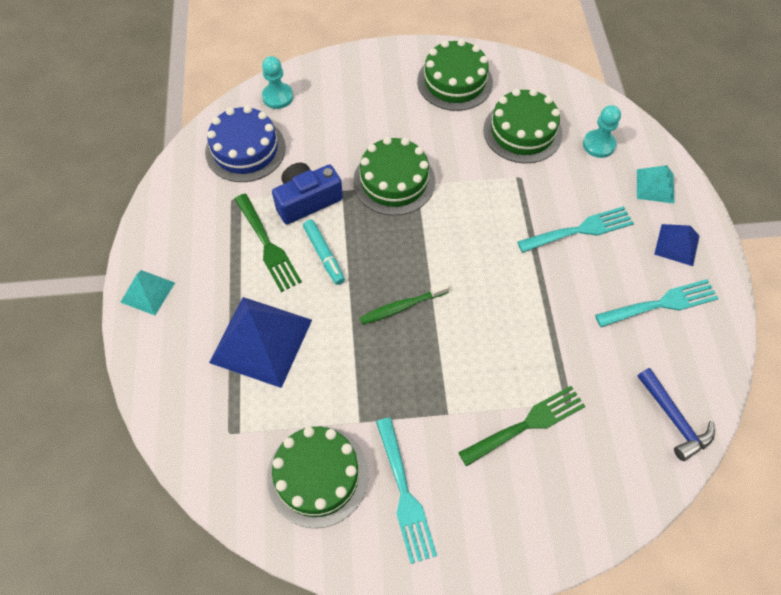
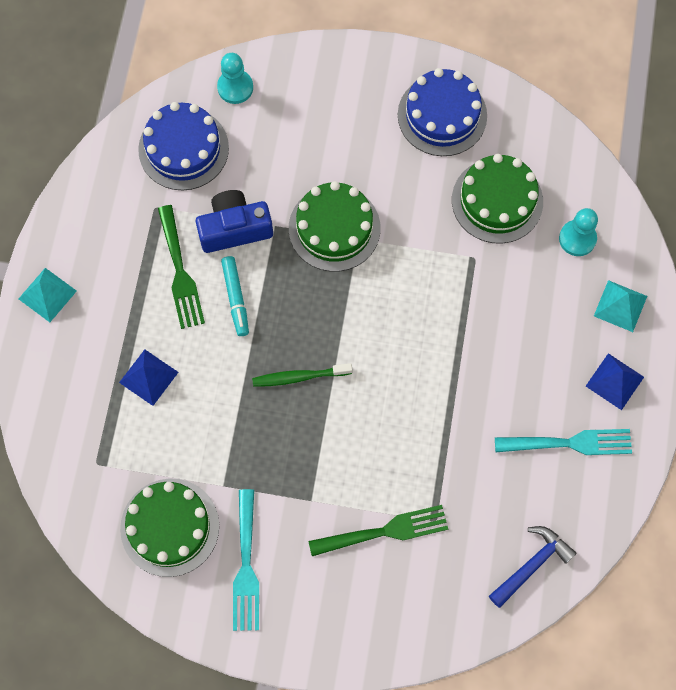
camera: 15 degrees right, 10 degrees up
(261, 341) = (148, 377): blue pyramid -> blue pyramid, size x0.53
(454, 82) = (442, 115): green cake -> blue cake
(580, 230) = (516, 337): turquoise fork -> none
(674, 419) = (532, 565): blue hammer -> blue hammer turned 120 degrees counterclockwise

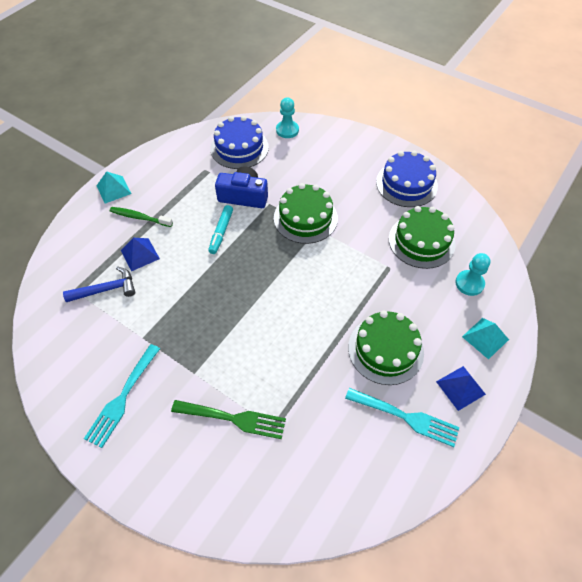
camera: 25 degrees right, 15 degrees down
(170, 527) = (91, 348): green cake -> green cake (385, 349)
(180, 272) = (197, 206): green fork -> none
(299, 377) = (233, 292): green toothbrush -> green toothbrush (139, 217)
(532, 565) = (334, 498): blue hammer -> blue hammer (106, 289)

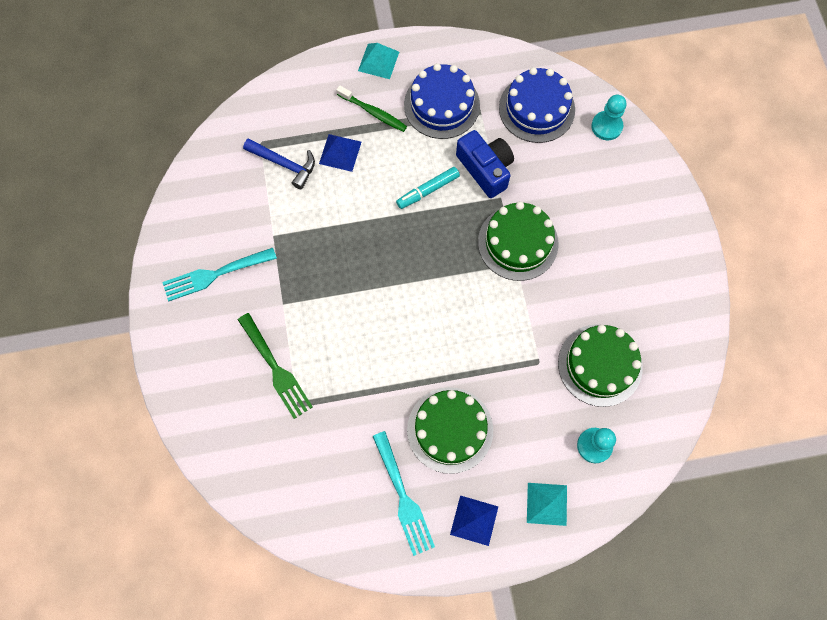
camera: 45 degrees right, 15 degrees up
(139, 217) = (373, 112): green toothbrush -> green toothbrush turned 150 degrees clockwise
(406, 184) = (658, 293): blue cake -> blue cake (441, 105)

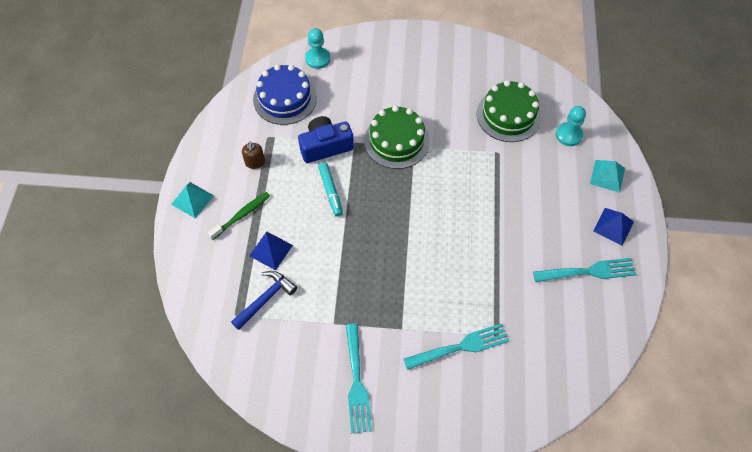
camera: 75 degrees left, 10 degrees down
(276, 369) = (461, 346): green fork -> turquoise fork
(441, 105) = (255, 162): blue cake -> brown soap dispenser
(450, 430) = (540, 225): green cake -> none

